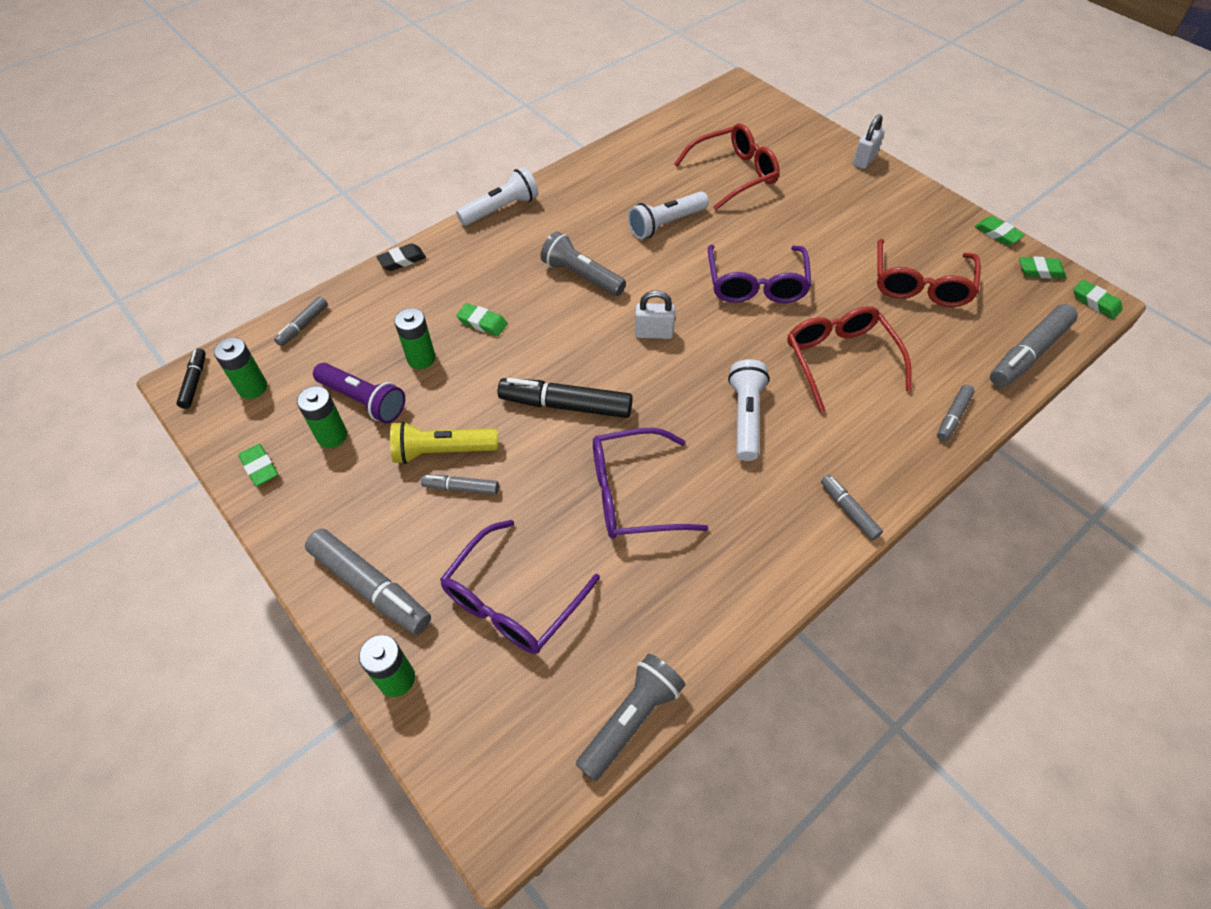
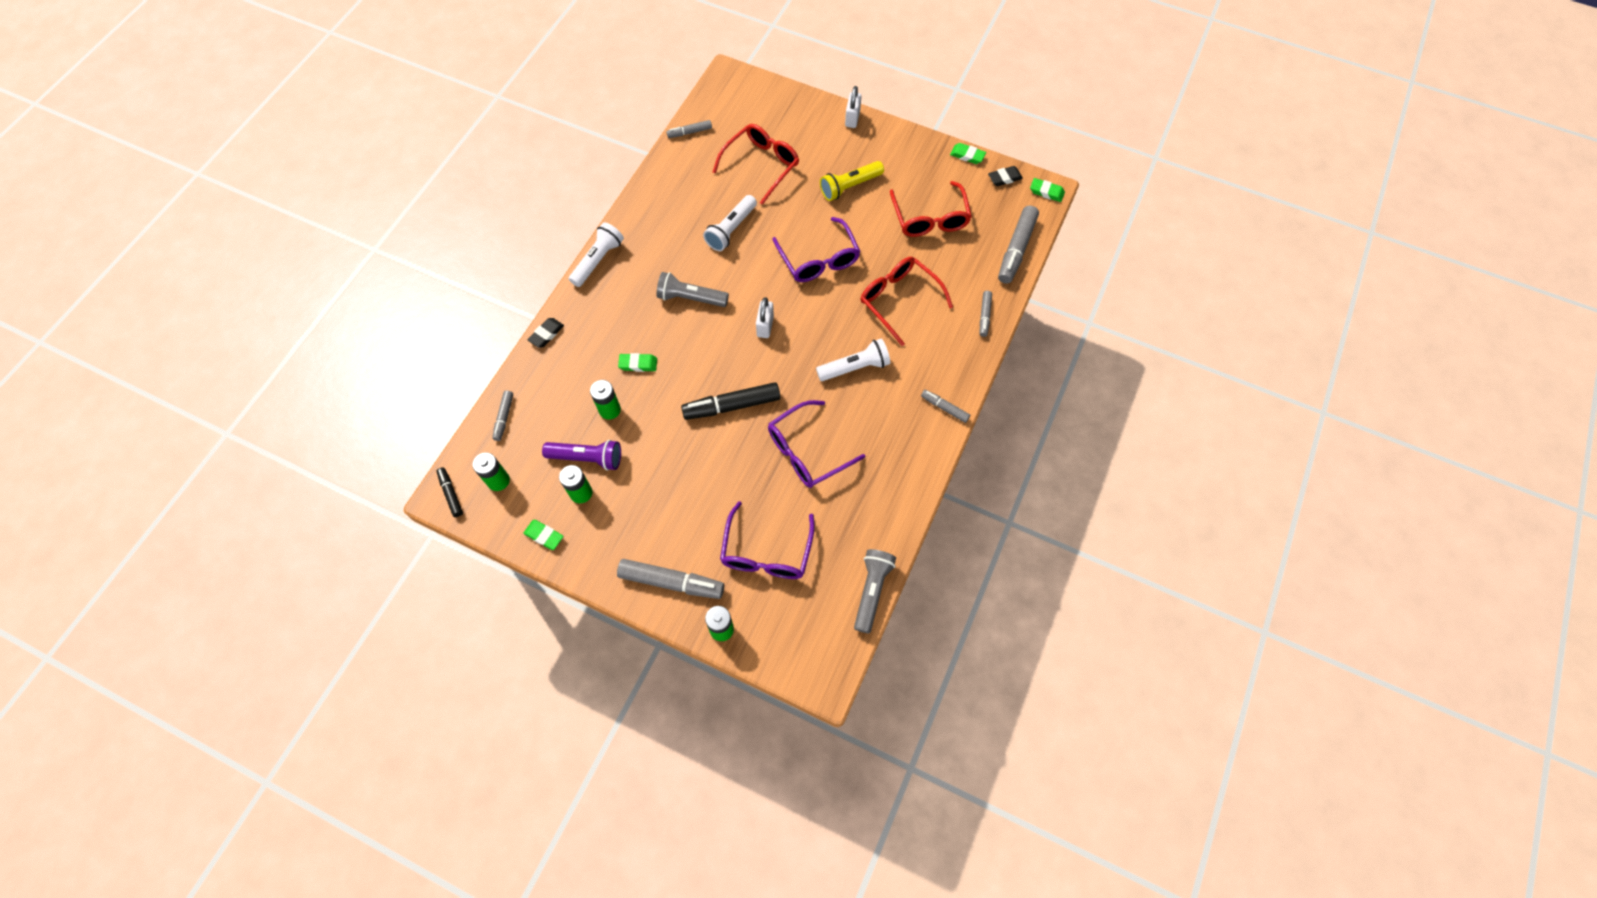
camera: 25 degrees left, 10 degrees up
(442, 451) = (665, 472): yellow flashlight -> yellow flashlight (849, 186)
(461, 488) = (693, 493): grey marker -> grey marker (690, 132)
(653, 333) = (765, 326): white padlock -> white padlock turned 60 degrees counterclockwise
(746, 417) = (855, 367): white flashlight -> white flashlight turned 90 degrees clockwise
(1040, 271) = (1004, 178): green eraser -> black eraser

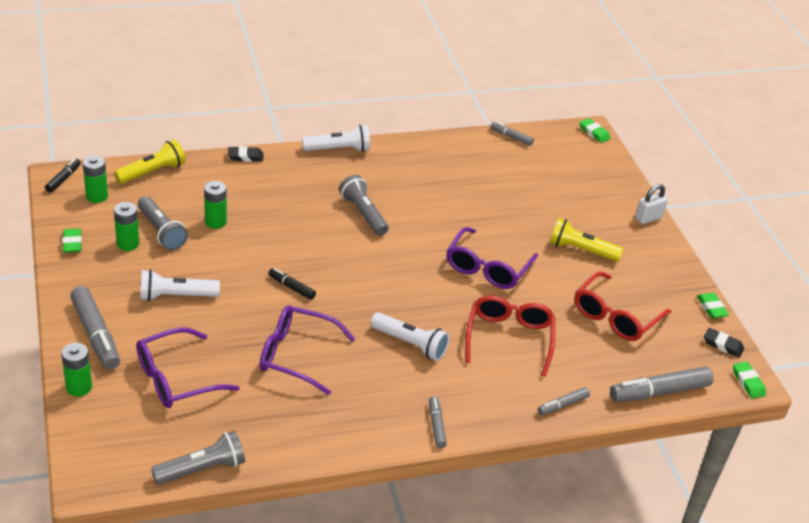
camera: 45 degrees right, 25 degrees down
(504, 417) = (152, 172): grey marker -> yellow flashlight
(587, 458) = (161, 231): purple flashlight -> grey flashlight
(638, 364) = (272, 216): green eraser -> green eraser (594, 133)
(731, 230) = (452, 204): white flashlight -> white flashlight (176, 296)
(732, 406) = (291, 287): black marker -> black marker, size x0.54
(761, 165) = (533, 190): red glasses -> none
(765, 326) = (387, 269): white padlock -> none

